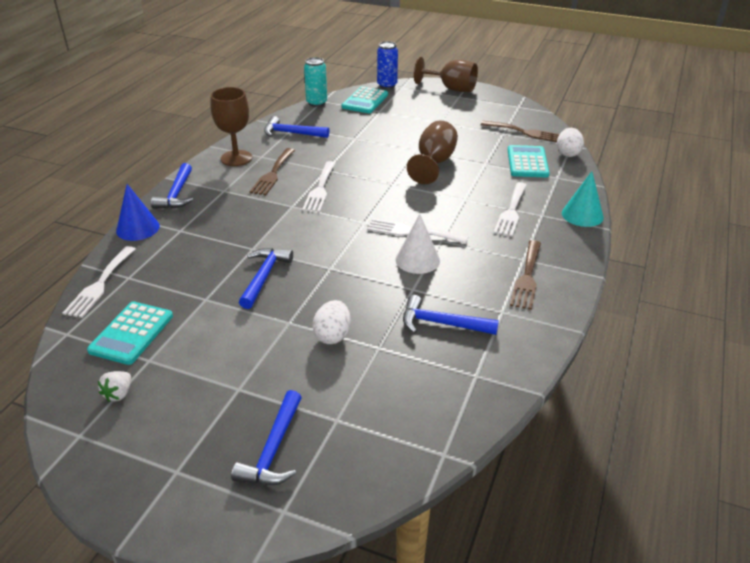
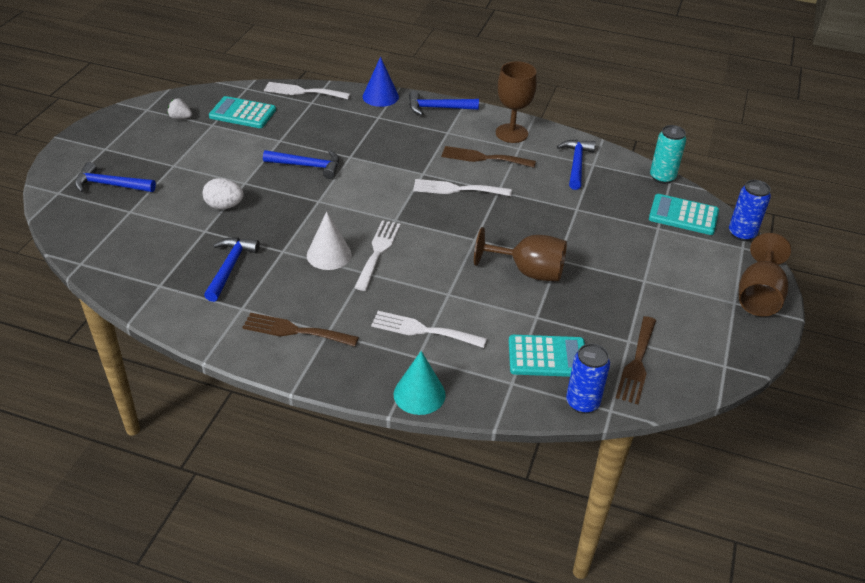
camera: 85 degrees right, 5 degrees up
(568, 153) = (582, 403): white egg -> blue can

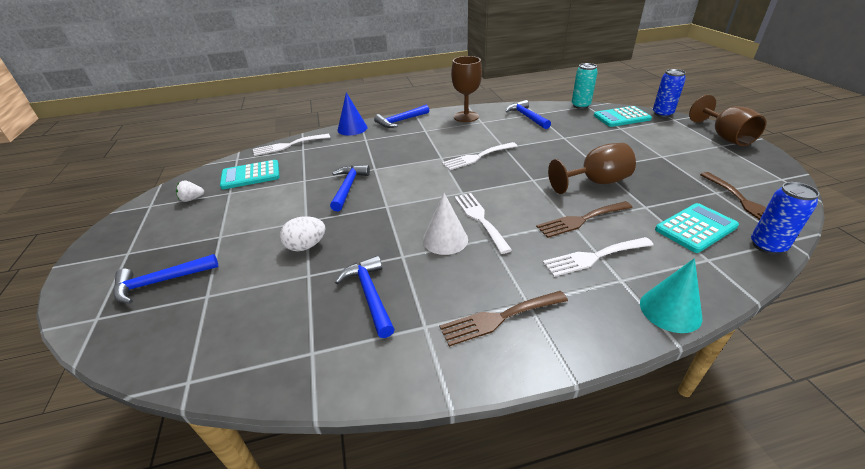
camera: 30 degrees left, 5 degrees down
(307, 166) = (348, 187): blue hammer -> blue hammer turned 60 degrees counterclockwise
(483, 158) = (468, 134): brown fork -> brown fork (581, 220)

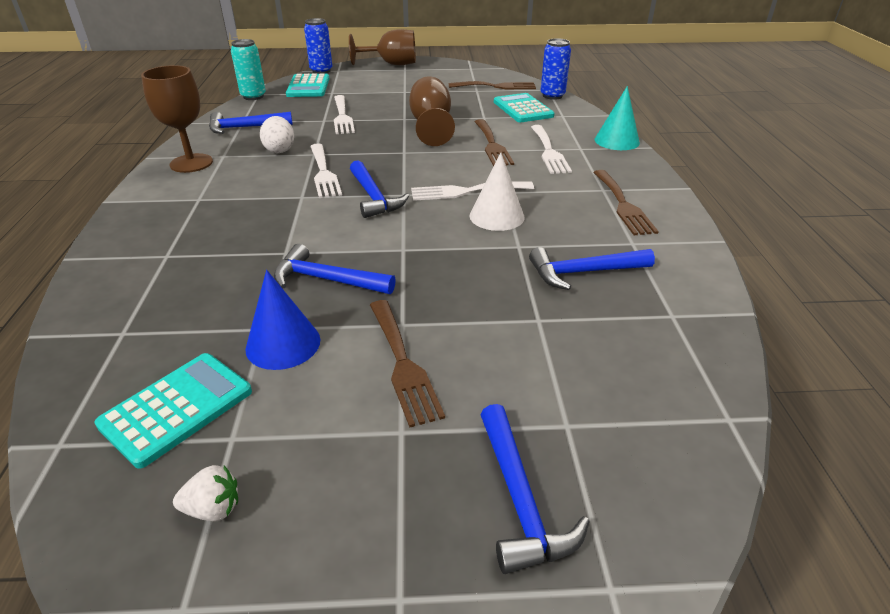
camera: 80 degrees left, 0 degrees up
(192, 199) = (213, 508): white strawberry -> white strawberry turned 90 degrees counterclockwise
(251, 175) = (177, 408): turquoise calculator -> turquoise calculator turned 135 degrees counterclockwise
(270, 227) = (403, 364): none -> brown fork
(288, 145) = (79, 355): white fork -> white fork (342, 117)
(306, 246) = (471, 322): white egg -> white egg (280, 150)
(352, 128) = (98, 268): blue cone -> blue cone (283, 344)
(400, 121) = (133, 216): blue hammer -> blue hammer (374, 197)

